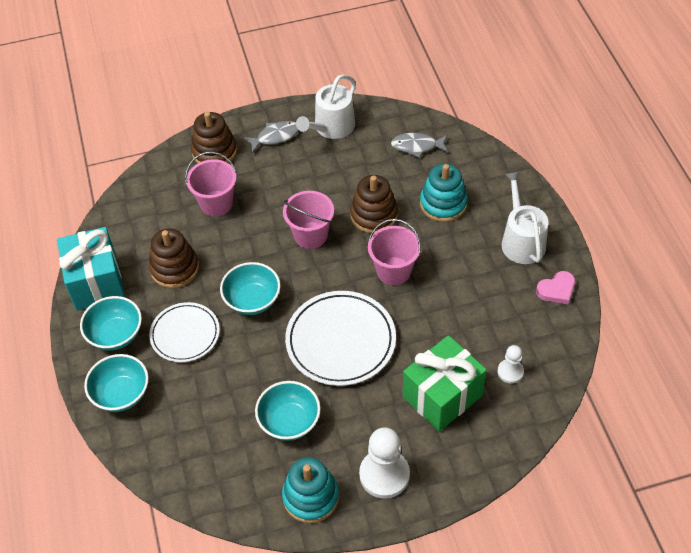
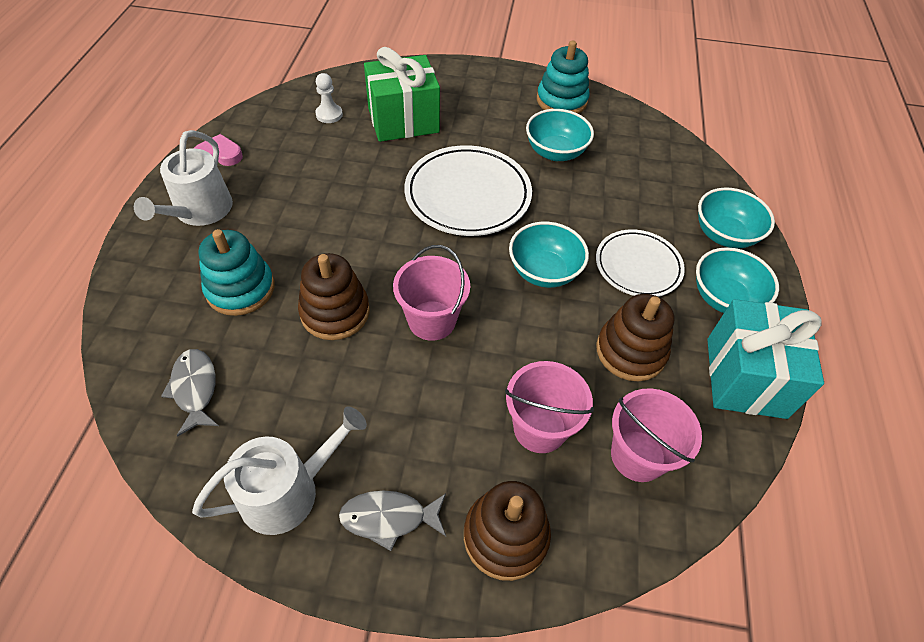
camera: 160 degrees left, 0 degrees up
(384, 475) = (492, 92): white pawn -> none
(393, 271) = (363, 237): pink bucket -> pink bucket (638, 456)
(417, 146) = (195, 389): grey fish -> grey fish turned 135 degrees counterclockwise

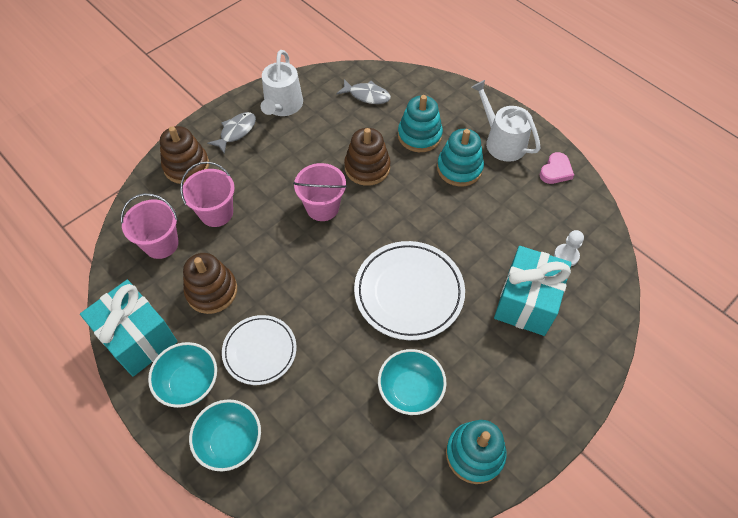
camera: 130 degrees right, 5 degrees up
(271, 228) = (459, 168): none -> turquoise stacking toy
(403, 120) = (526, 302): green gift -> turquoise gift
(544, 271) = (305, 289): turquoise bowl -> none

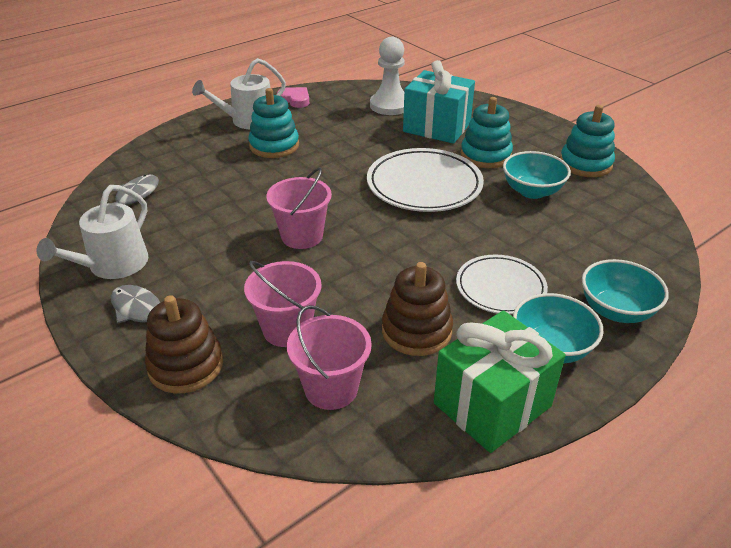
camera: 85 degrees left, 20 degrees down
(138, 338) = (492, 405): turquoise gift -> green gift
(282, 106) = (112, 265): white watering can -> white watering can turned 105 degrees clockwise
(367, 167) = (252, 201): brown stacking toy -> none
(419, 135) = (218, 165): turquoise stacking toy -> turquoise stacking toy (485, 155)
(566, 256) = (390, 105): white pawn -> white pawn, size x1.82

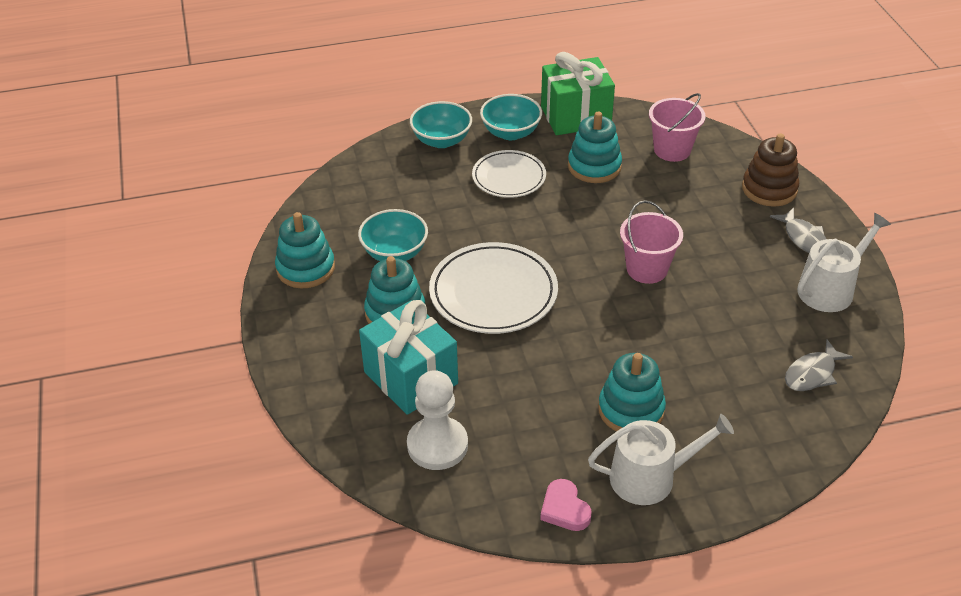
camera: 155 degrees left, 5 degrees up
(287, 329) = (689, 193): pink bucket -> none
(416, 331) = (594, 166): brown stacking toy -> turquoise stacking toy

